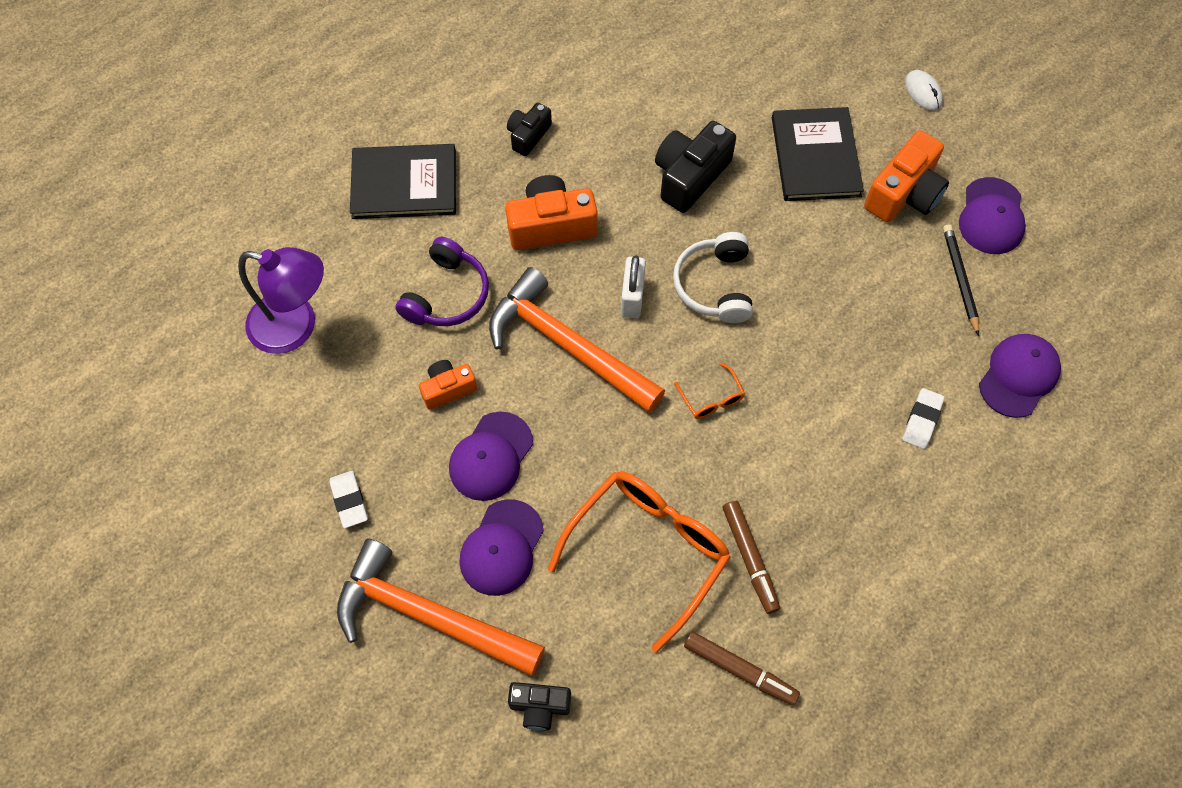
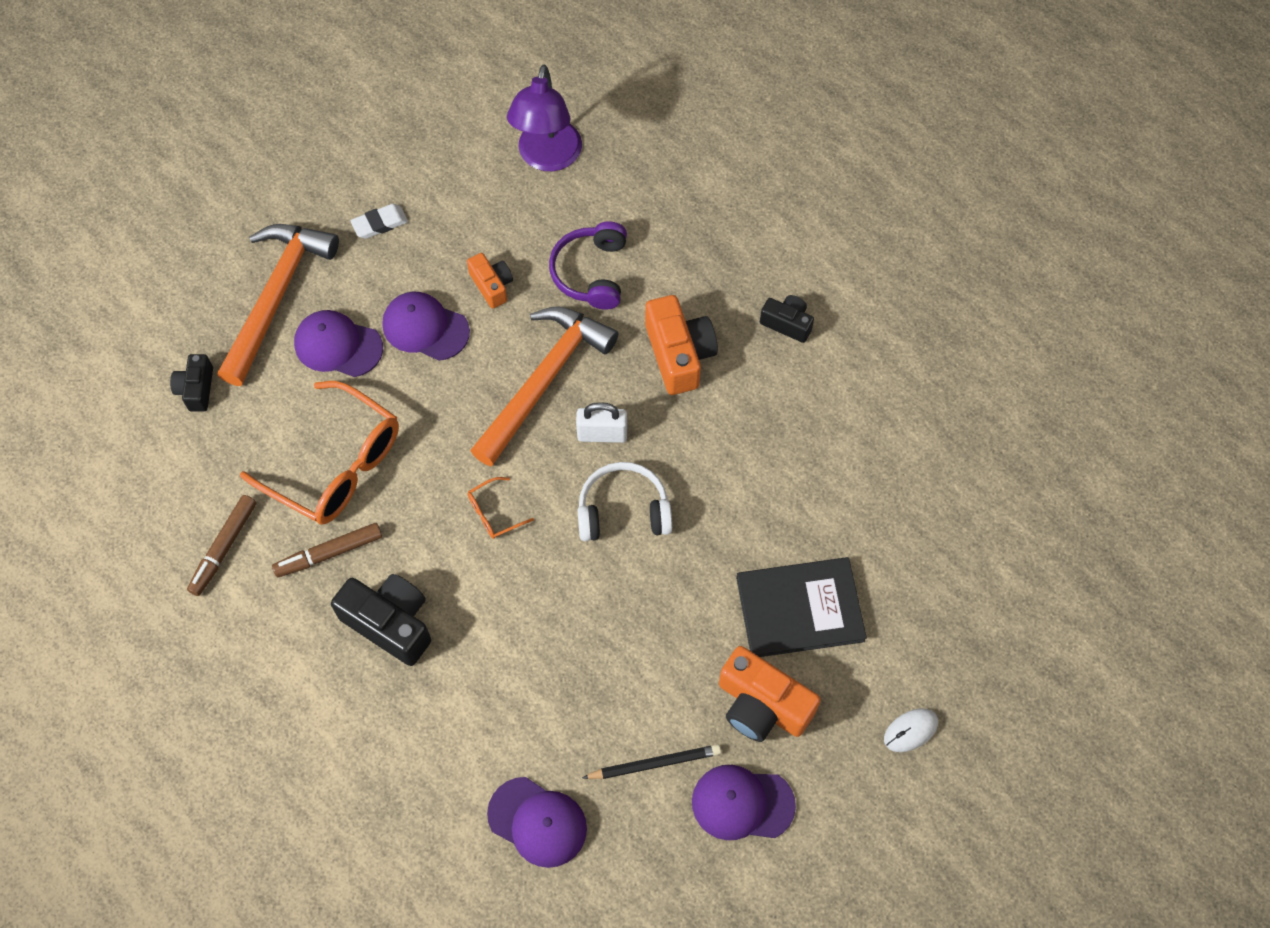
camera: 85 degrees right, 0 degrees up
(404, 184) = (713, 221): black book -> none
(447, 295) = (591, 273): purple headphones -> purple headphones turned 75 degrees clockwise
(690, 176) = (756, 481): black camera -> black camera (390, 623)
(921, 420) = (480, 717): white eraser -> none

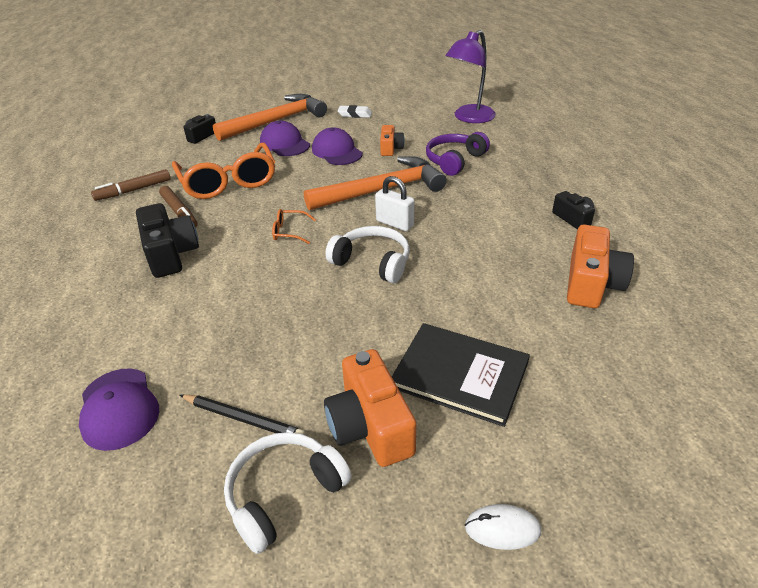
camera: 35 degrees right, 25 degrees down
(329, 553) = (179, 212): brown marker -> brown marker turned 135 degrees counterclockwise
(679, 354) = (481, 207): orange camera -> orange camera (591, 283)
(742, 803) = (284, 494): purple cap -> white headphones

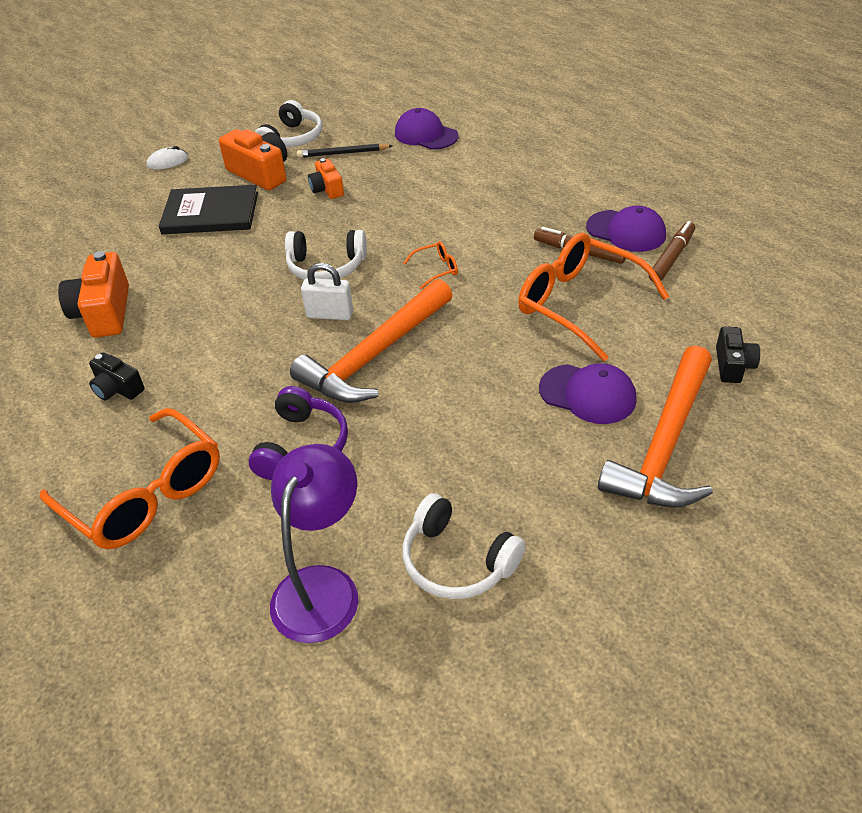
camera: 155 degrees right, 5 degrees up
(170, 254) = (525, 215): black camera -> none
(337, 151) = (493, 405): purple cap -> purple cap (626, 231)
(355, 114) = (548, 516): white eraser -> none
(390, 148) = (416, 440): orange camera -> orange camera (327, 189)
(405, 112) = (457, 561): none -> white headphones
(553, 163) = (145, 494): none -> orange glasses

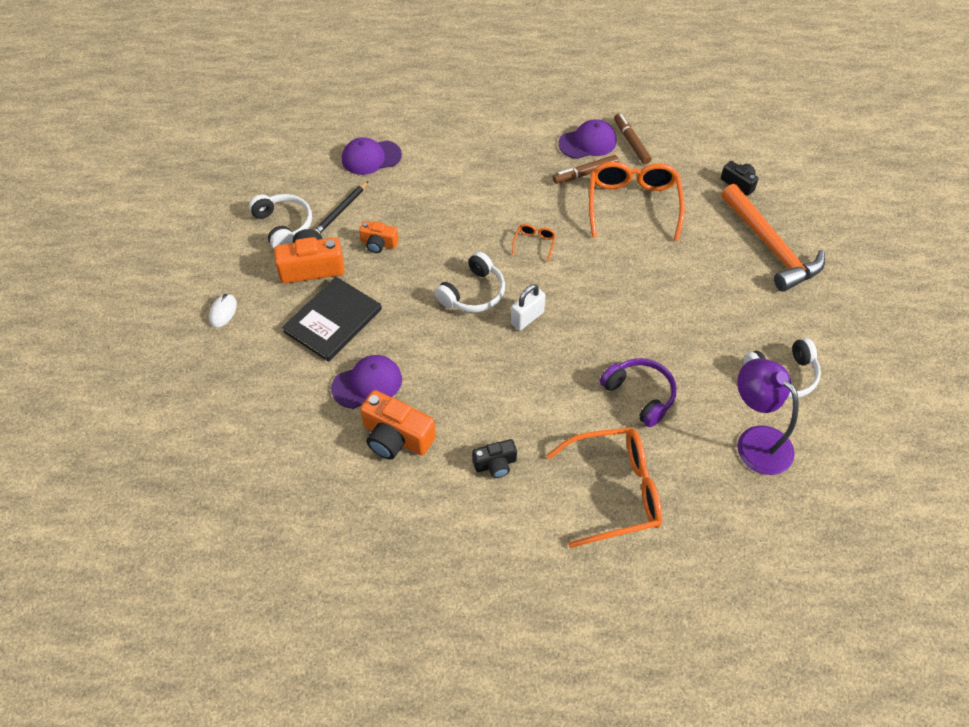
camera: 55 degrees left, 10 degrees up
(375, 355) = (589, 318): orange hammer -> none
(579, 304) = (633, 205): orange glasses -> orange glasses turned 105 degrees clockwise
(588, 394) = (709, 250): purple cap -> purple cap (367, 383)

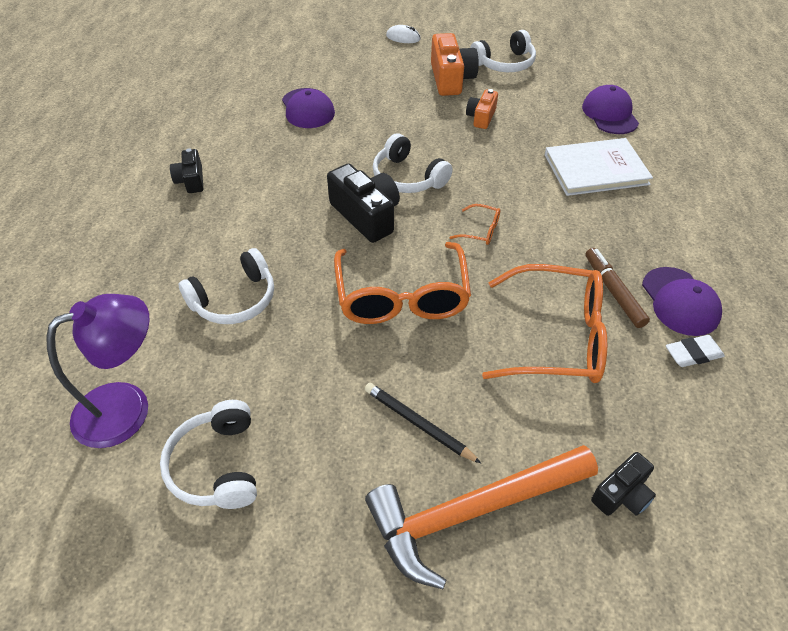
camera: 95 degrees right, 5 degrees down
(333, 320) = (384, 91): black book -> none
(341, 211) = (527, 95): black pencil -> black pencil (418, 424)
(396, 437) = (244, 123): orange camera -> none
(450, 172) = (595, 169): none -> white book
(527, 318) = (366, 215): white padlock -> black camera
(614, 491) = (122, 261): orange glasses -> orange glasses (402, 296)
(631, 142) = (693, 354): brown marker -> white eraser
(640, 395) = (234, 299): purple headphones -> white headphones

